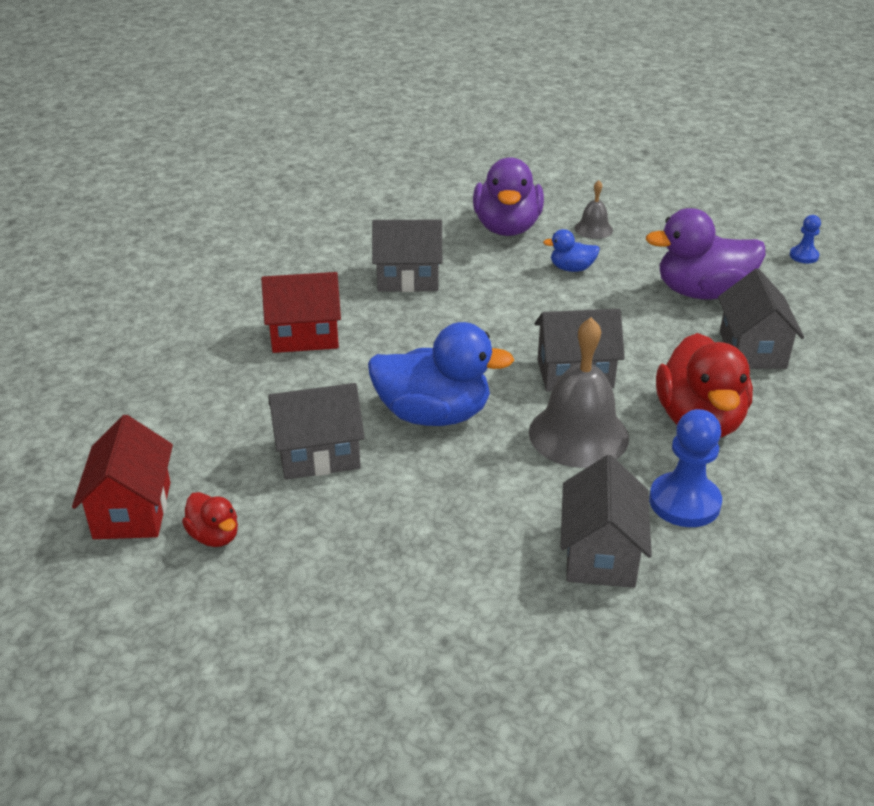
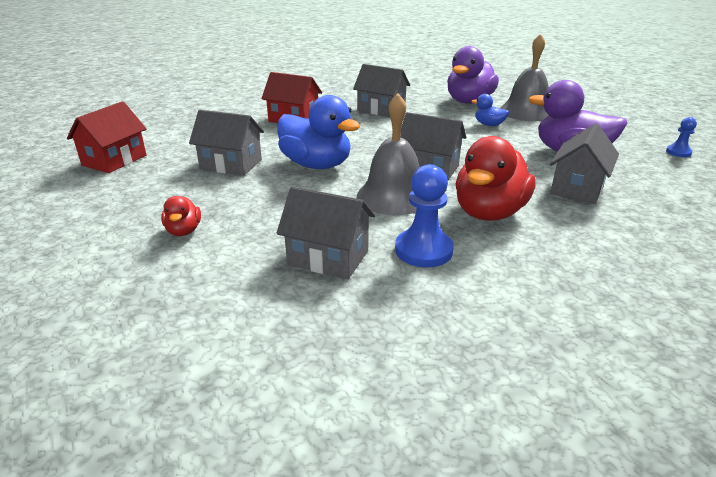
camera: 30 degrees right, 5 degrees down
(214, 536) = (133, 181): red duck -> red duck (184, 231)
(593, 229) = (526, 112): grey bell -> grey bell, size x1.97
(600, 554) = (328, 257): grey house -> grey house turned 75 degrees clockwise

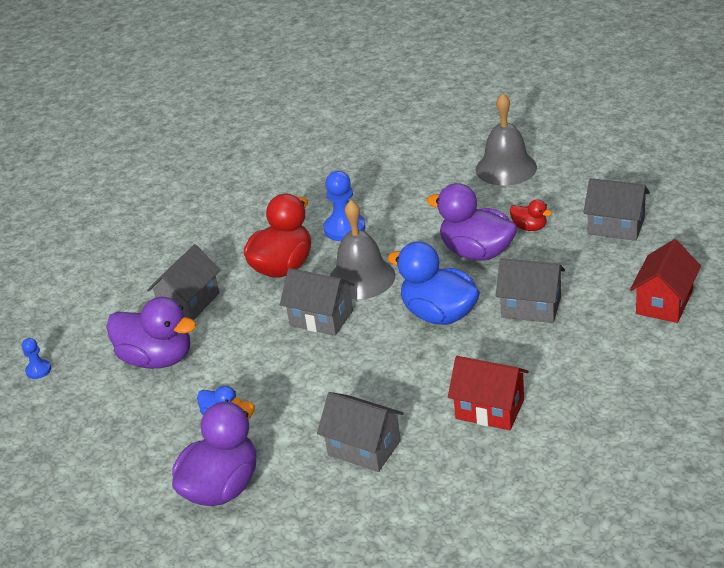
camera: 175 degrees left, 5 degrees up
(184, 231) = (529, 227): red duck -> red duck turned 135 degrees clockwise
(260, 210) = (477, 252): none -> purple duck
(328, 257) = (413, 217): grey house -> grey house (616, 226)
(526, 112) = (151, 458): grey bell -> grey bell (506, 168)

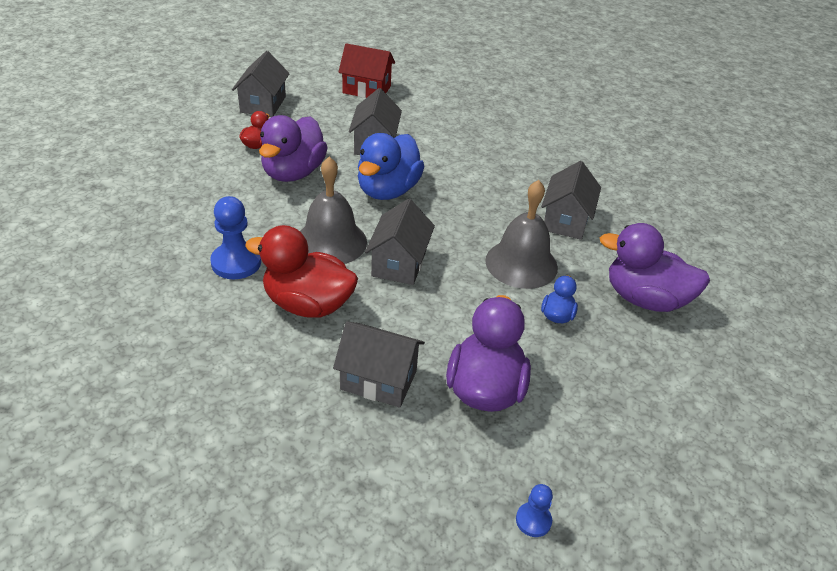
camera: 110 degrees left, 5 degrees up
(489, 409) = (502, 162): red house -> none
(506, 168) = (145, 158): grey bell -> grey bell (521, 263)

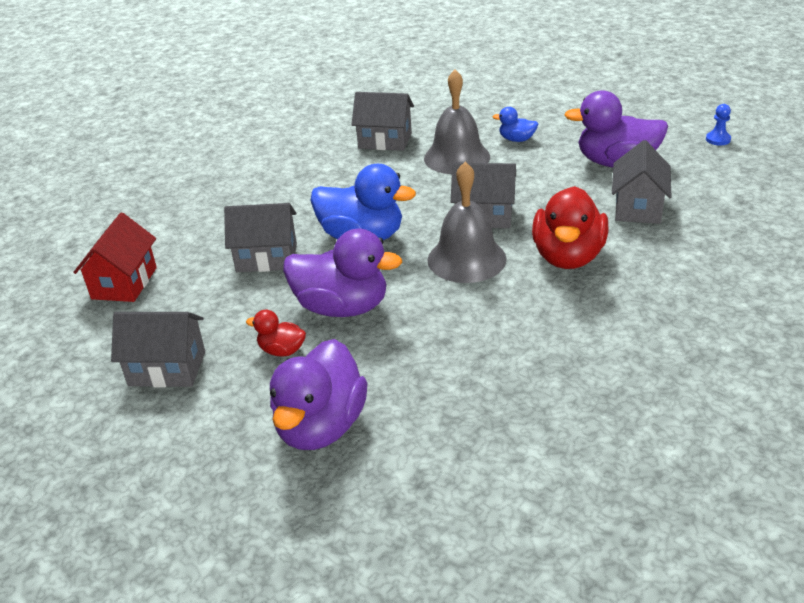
camera: 90 degrees left, 5 degrees down
(236, 262) = (528, 313): blue pawn -> none
(645, 299) = (478, 107): purple duck -> purple duck (321, 427)

